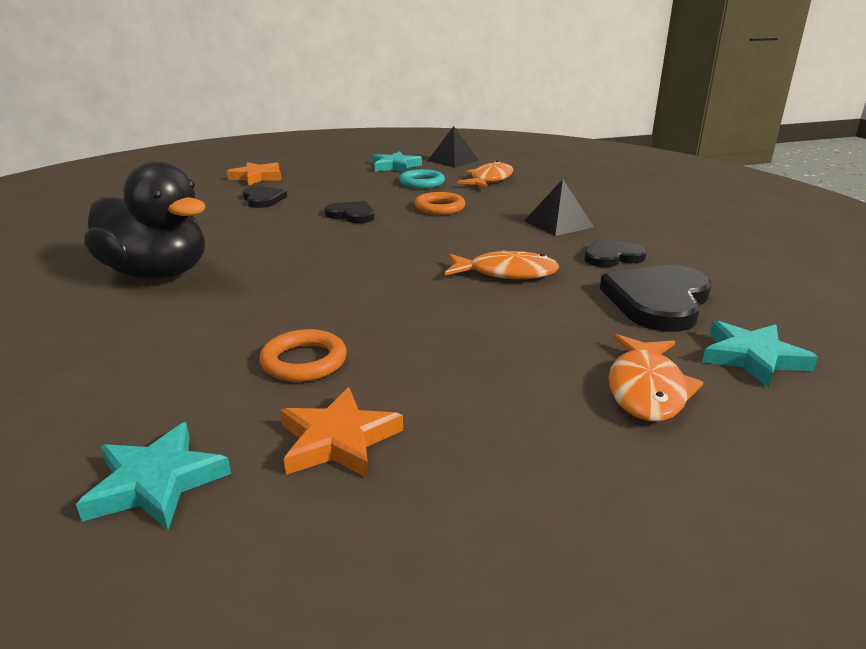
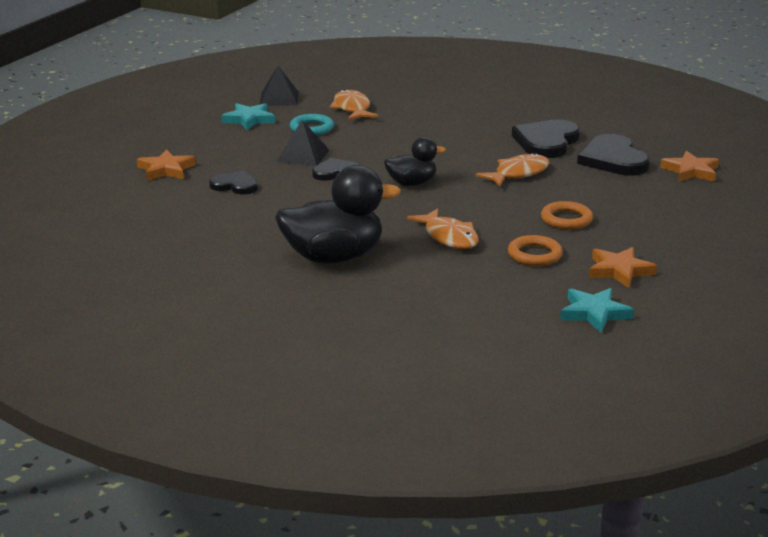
camera: 45 degrees left, 0 degrees up
(385, 244) = (411, 183): none -> black duck
(439, 207) = (377, 145): orange ring -> orange ring (566, 219)
(558, 224) = (475, 130): black pyramid -> black pyramid (303, 155)
(612, 257) = (546, 142): black heart -> black heart, size x1.69
(646, 389) = (679, 201): orange fish -> orange fish (449, 237)
(752, 358) = (691, 171): turquoise star -> orange star

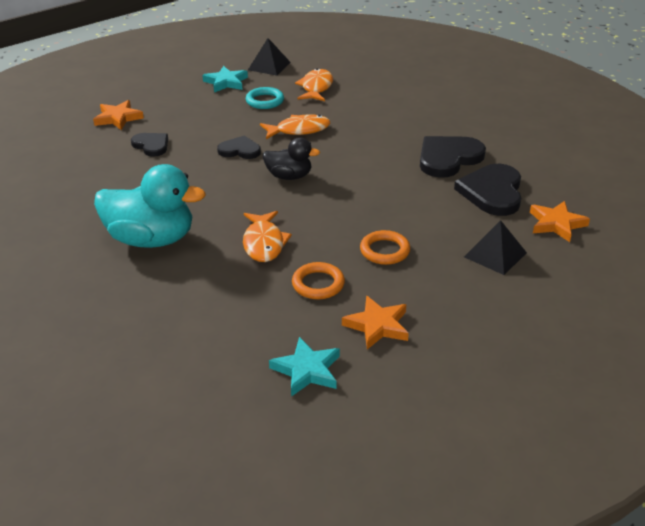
camera: 25 degrees right, 10 degrees up
(303, 155) = (231, 127): black pyramid -> black pyramid (495, 255)
(333, 257) = (151, 239): black duck -> turquoise duck
(518, 173) = (390, 188): orange fish -> orange fish (299, 130)

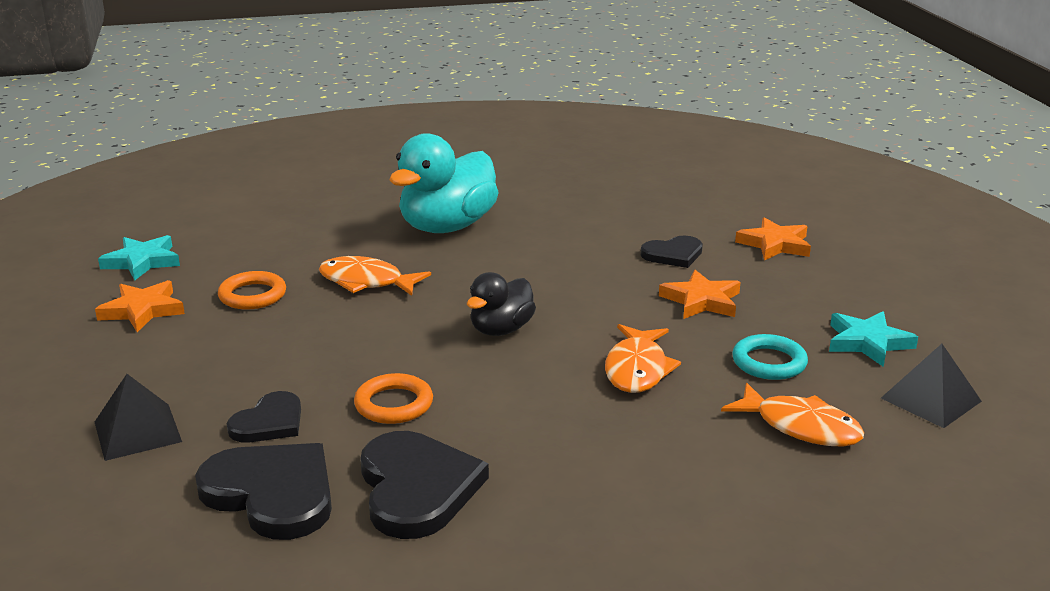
camera: 115 degrees right, 10 degrees down
(240, 150) = (609, 309): black heart -> black heart (269, 422)
(384, 251) = (255, 352): orange ring -> orange ring (394, 404)
(556, 224) = (120, 522): orange star -> orange star (701, 301)

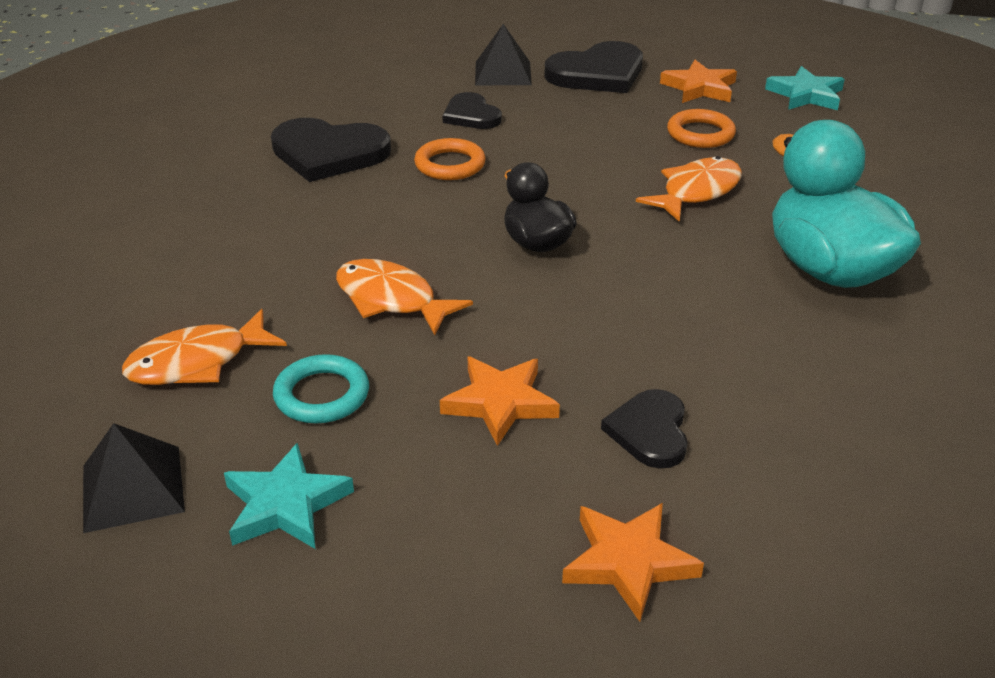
camera: 115 degrees right, 10 degrees up
(272, 493) = (380, 105): black heart -> black heart (597, 73)

